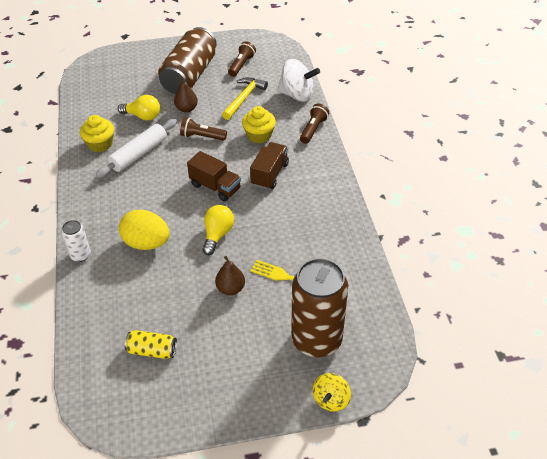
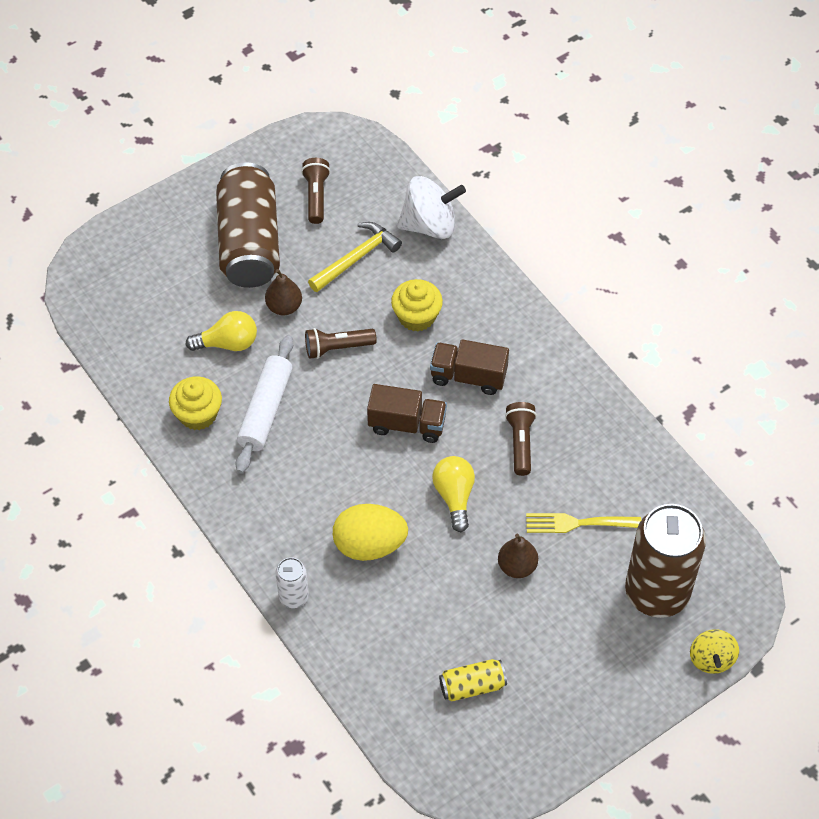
camera: 25 degrees left, 10 degrees up
(244, 98) = (356, 258): yellow hammer -> yellow hammer turned 45 degrees clockwise
(269, 174) = (468, 376): brown truck -> brown truck turned 75 degrees counterclockwise
(313, 129) = (486, 279): brown flashlight -> brown flashlight (520, 443)

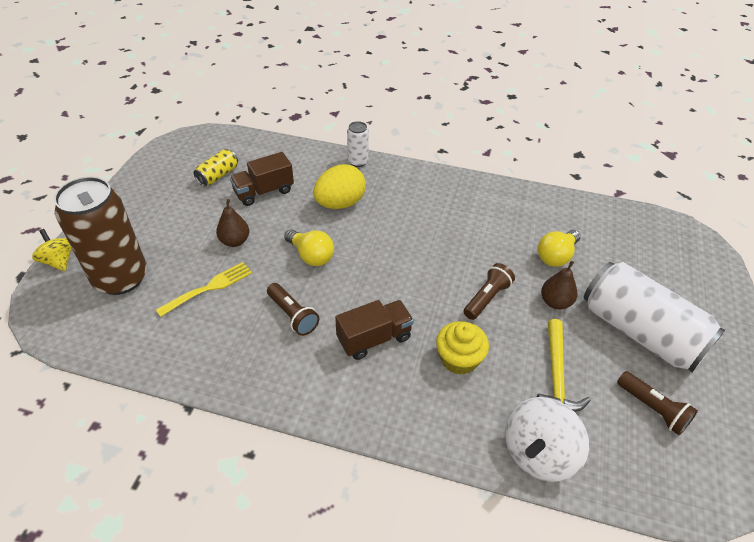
camera: 140 degrees right, 10 degrees down
(198, 414) = (517, 209): yellow cupcake -> none
(249, 243) = (640, 332): brown can -> white can
(266, 410) = (482, 234): white rolling pin -> none
(407, 424) = (385, 279): brown truck -> brown truck (264, 192)

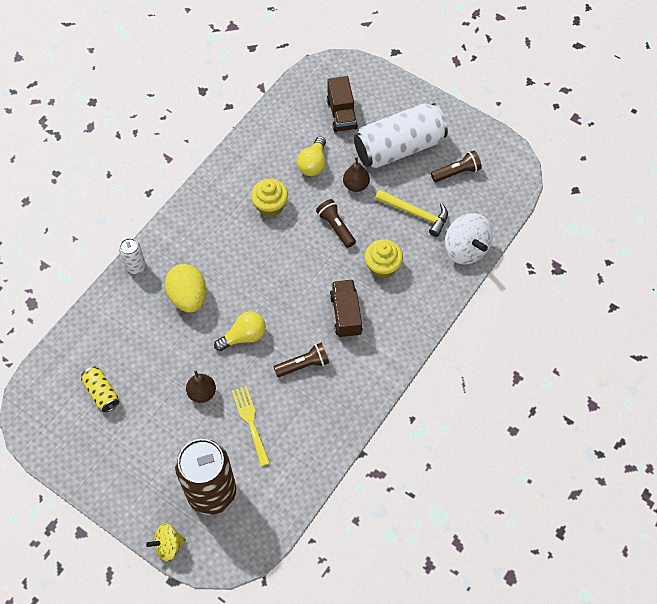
camera: 70 degrees left, 15 degrees up
(264, 192) = (144, 356): brown truck -> brown truck (341, 114)
(480, 235) = (270, 205): none -> yellow cupcake
(556, 256) = (313, 164): yellow light bulb -> yellow light bulb turned 45 degrees clockwise

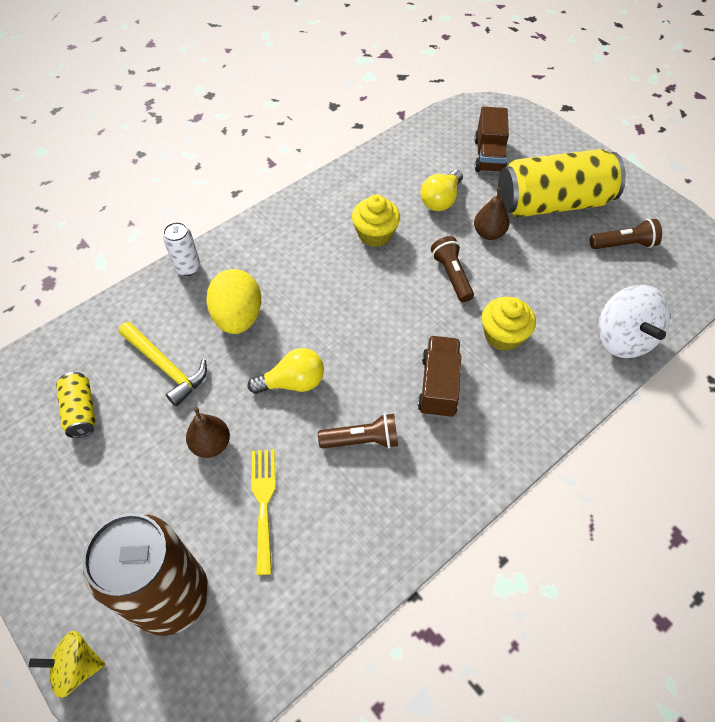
camera: 15 degrees right, 5 degrees down
(399, 147) = (553, 203): white can -> yellow can
(416, 214) = (560, 281): yellow hammer -> yellow hammer (166, 367)

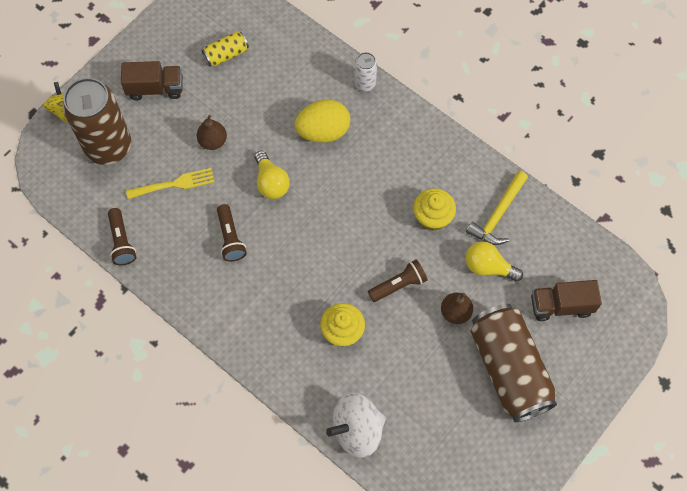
camera: 80 degrees right, 10 degrees up
(166, 367) = (270, 95): yellow hammer -> yellow hammer (498, 214)
(438, 386) = (285, 286): brown truck -> brown truck (155, 88)
(553, 203) = (509, 369): yellow can -> brown can
(623, 244) = (469, 435): brown flashlight -> brown flashlight (122, 242)

